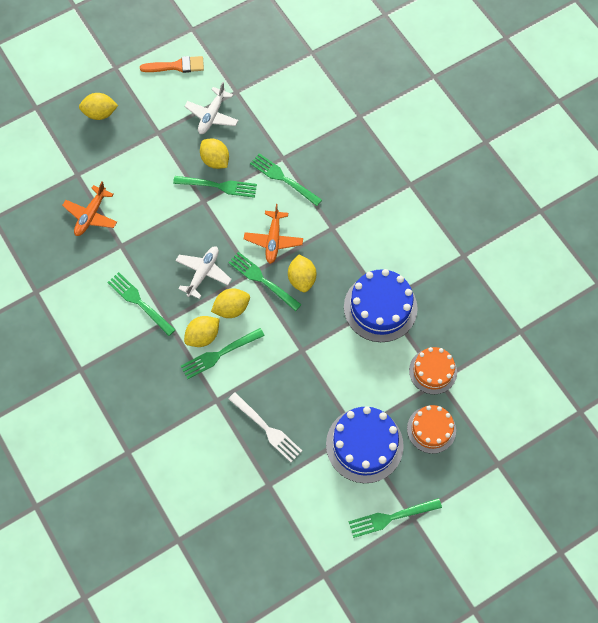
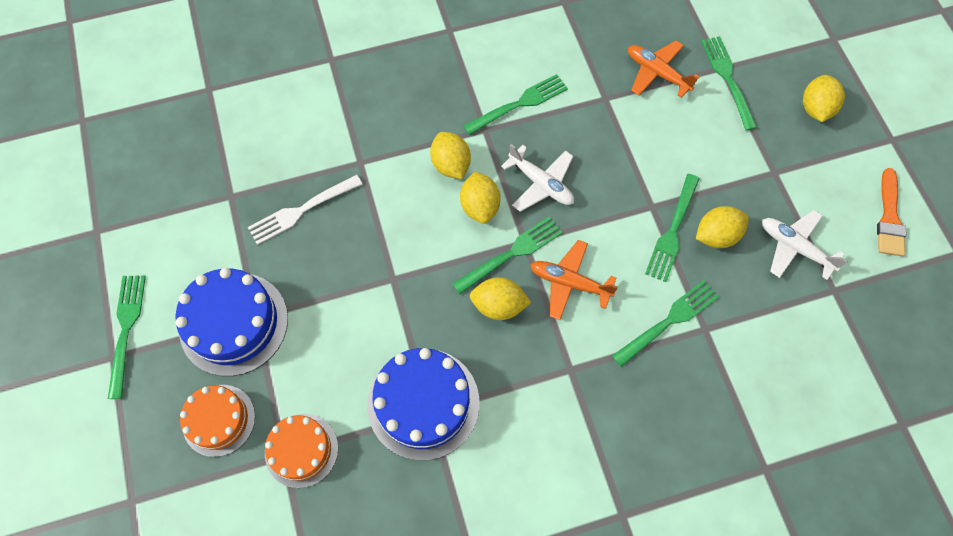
camera: 105 degrees right, 0 degrees up
(219, 354) = (420, 178): green fork -> green fork (727, 79)

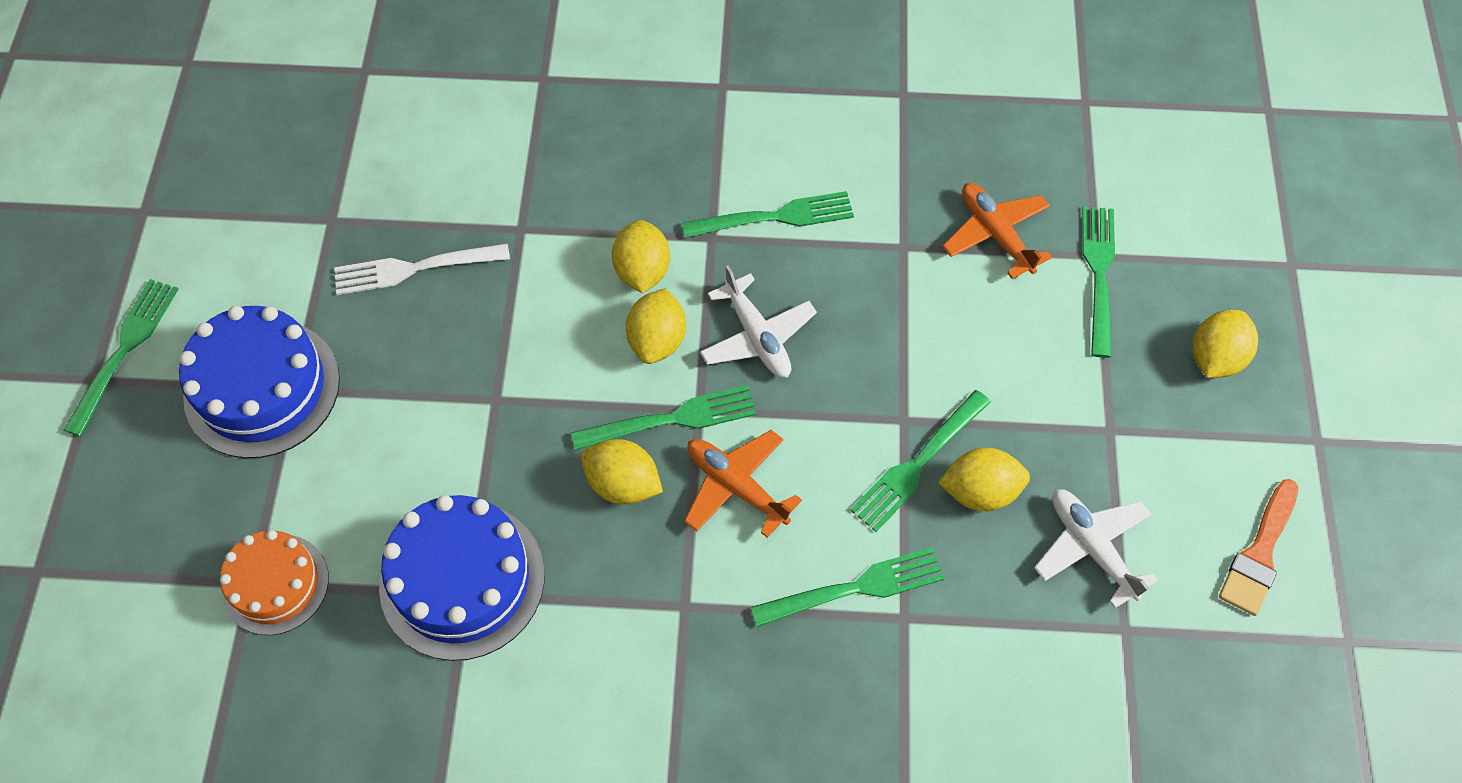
camera: 20 degrees right, 5 degrees down
(219, 420) = (188, 507): orange cake -> none

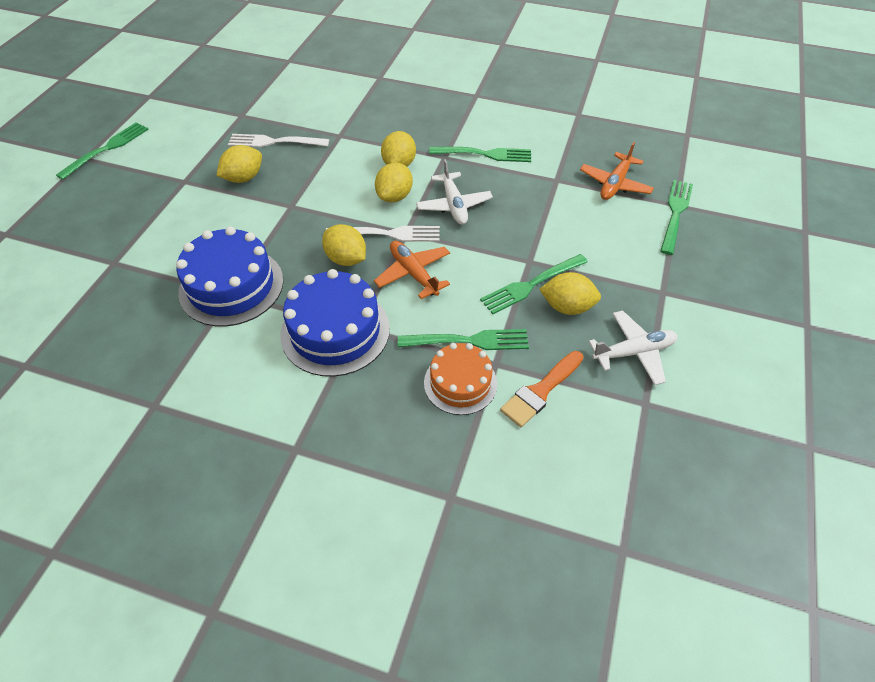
camera: 15 degrees right, 10 degrees down
(262, 388) = (168, 177): blue cake -> blue cake (335, 331)
(275, 584) = (126, 266): orange cake -> orange cake (460, 383)
(672, 419) = (388, 234): green fork -> white fork
(995, 234) = (615, 184): orange plane -> orange plane turned 135 degrees counterclockwise
(1091, 548) = (633, 352): white plane -> white plane turned 90 degrees clockwise
(1215, 358) = (743, 268): yellow lemon -> yellow lemon (244, 178)
(1259, 553) = (752, 380): orange brush -> orange brush (540, 391)

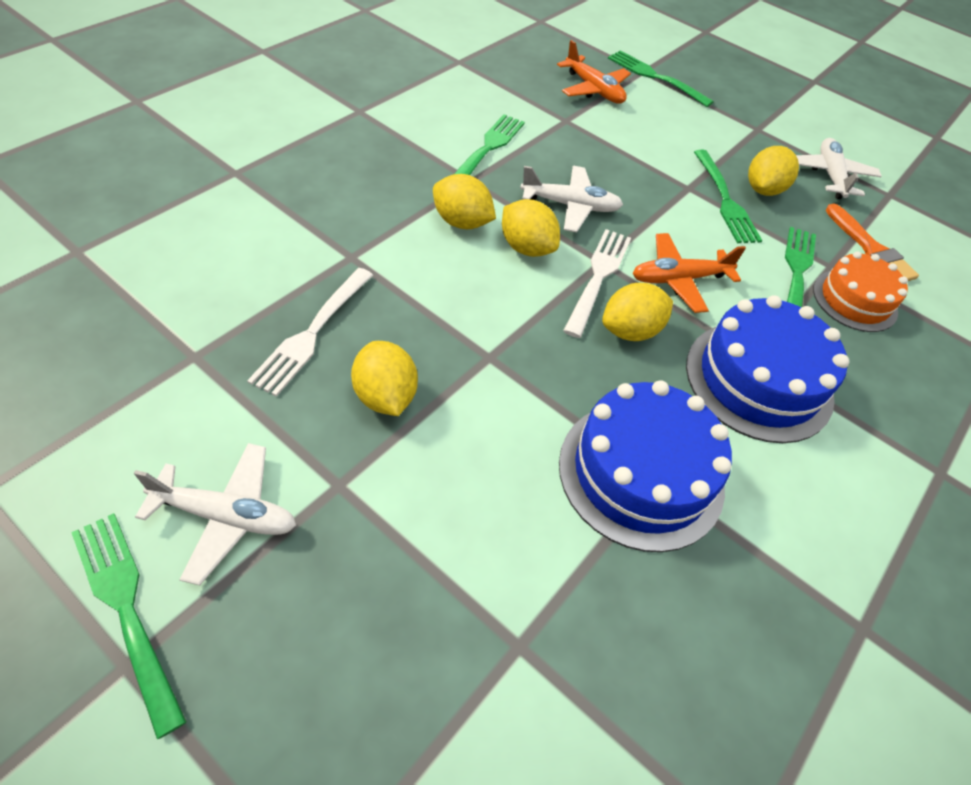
camera: 75 degrees left, 0 degrees up
(156, 156) = (226, 516): none -> white plane

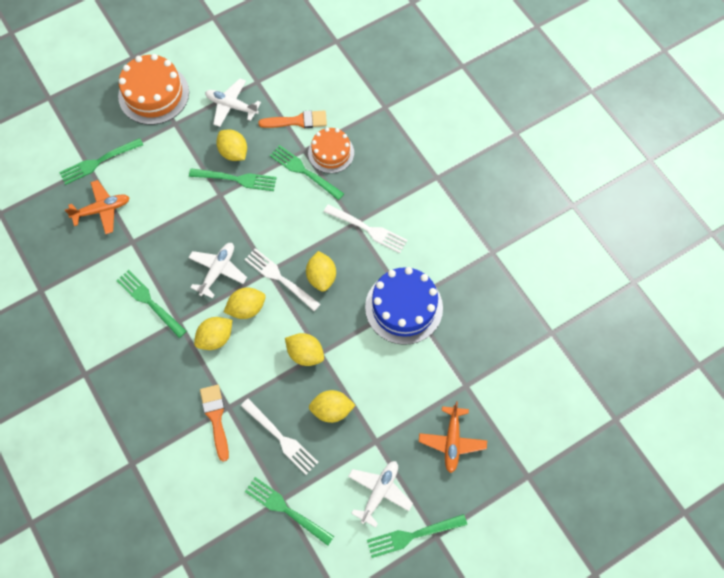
camera: 65 degrees left, 15 degrees up
(175, 366) = (286, 509): none -> green fork
(329, 245) = (215, 418): none -> orange brush
(479, 336) = (305, 354): none -> yellow lemon
(679, 279) = (292, 236): orange plane -> orange plane (452, 441)
(759, 380) = (368, 229): blue cake -> white fork
(782, 105) = (153, 94): none -> orange cake

